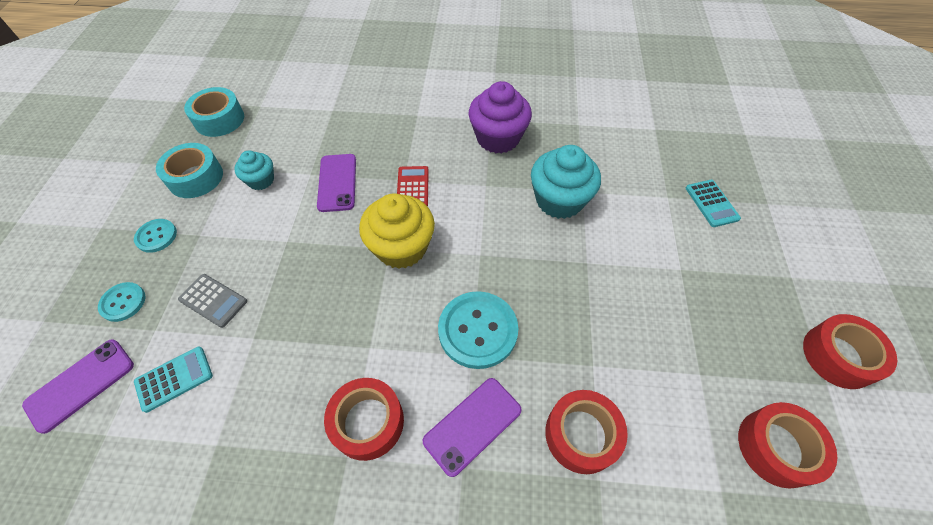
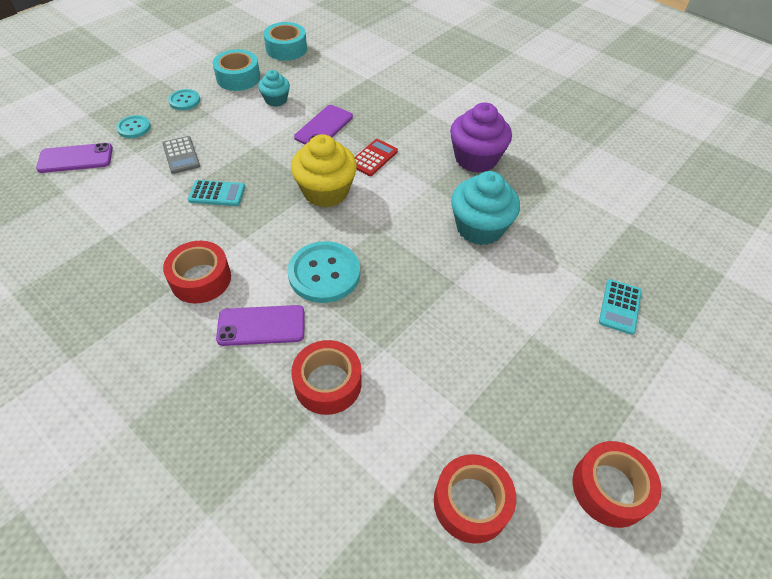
camera: 35 degrees right, 5 degrees down
(174, 379) = (122, 185): turquoise calculator -> turquoise calculator (217, 194)

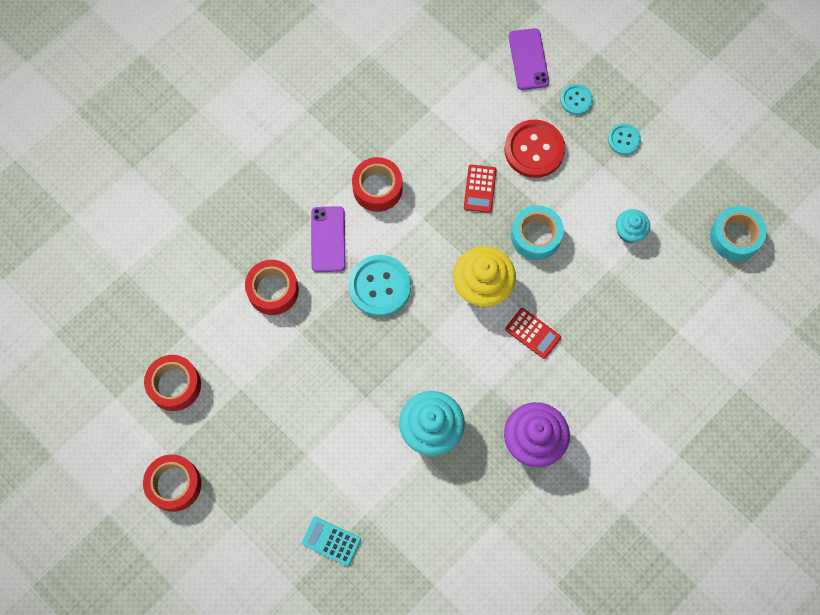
camera: 95 degrees right, 20 degrees up
(181, 155) = (534, 150): grey calculator -> red button
(217, 194) = (479, 189): turquoise calculator -> red calculator
(238, 78) = (670, 189): turquoise tape -> turquoise tape (535, 236)
(324, 127) = (583, 283): purple phone -> none

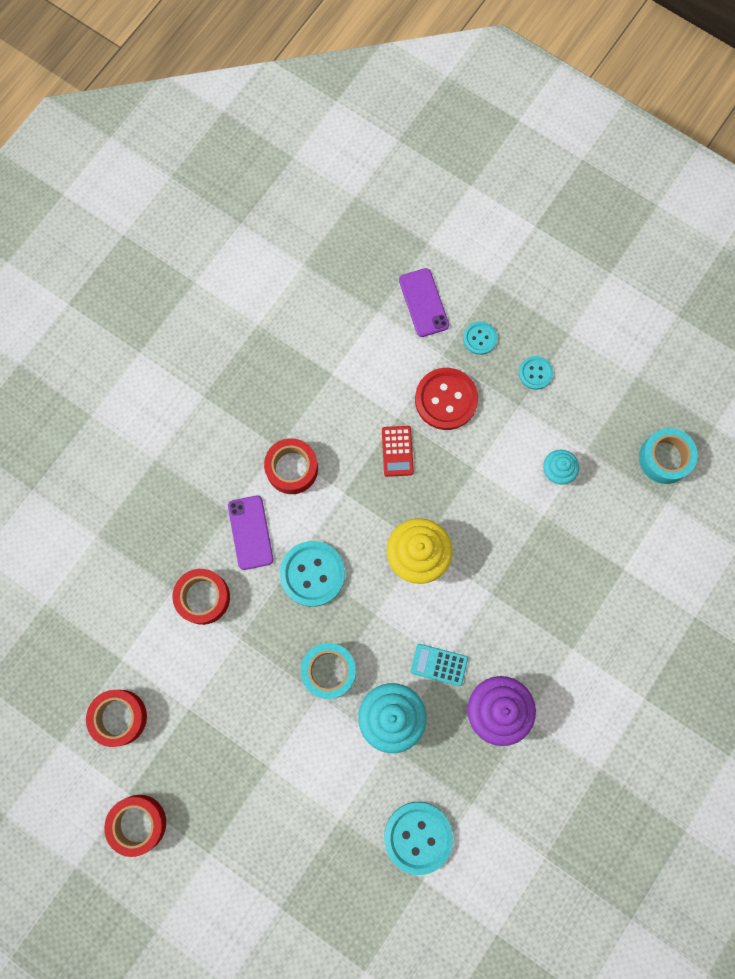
camera: 10 degrees left, 5 degrees up
(331, 541) = (310, 853): turquoise calculator -> turquoise calculator (439, 664)
(437, 544) = (418, 837): none -> turquoise button
(532, 333) = (477, 596): red calculator -> none
(535, 236) = (463, 492): turquoise tape -> turquoise tape (329, 671)

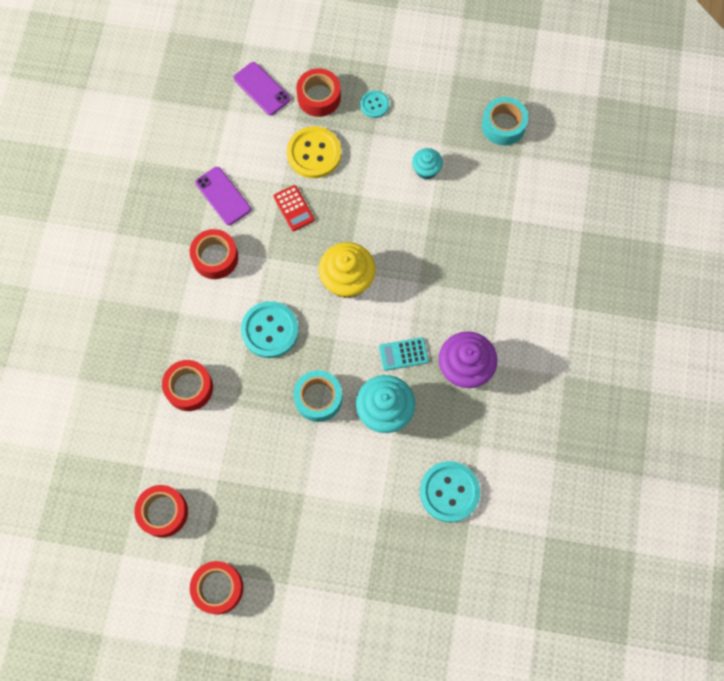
camera: 25 degrees left, 5 degrees down
(250, 532) = (204, 320): purple phone -> purple phone (223, 196)
(446, 399) = (314, 153): red button -> yellow button
(480, 338) = (319, 97): turquoise button -> red tape

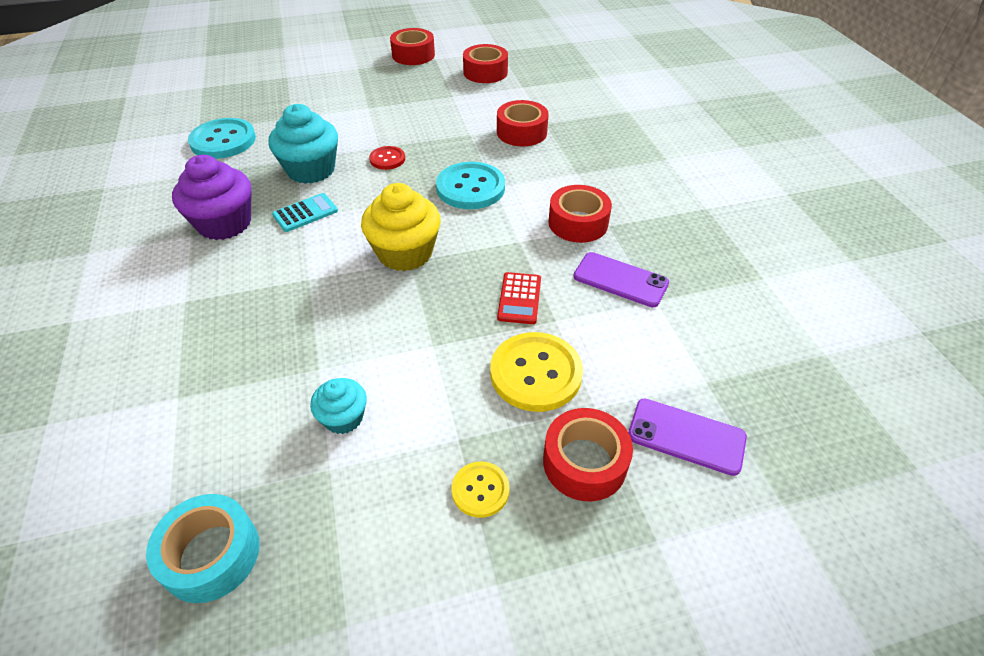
camera: 155 degrees right, 25 degrees down
(293, 208) = (519, 298): red calculator -> red calculator turned 120 degrees counterclockwise
(318, 398) = (387, 159): turquoise tape -> red button
(374, 105) = (480, 490): turquoise button -> yellow button

